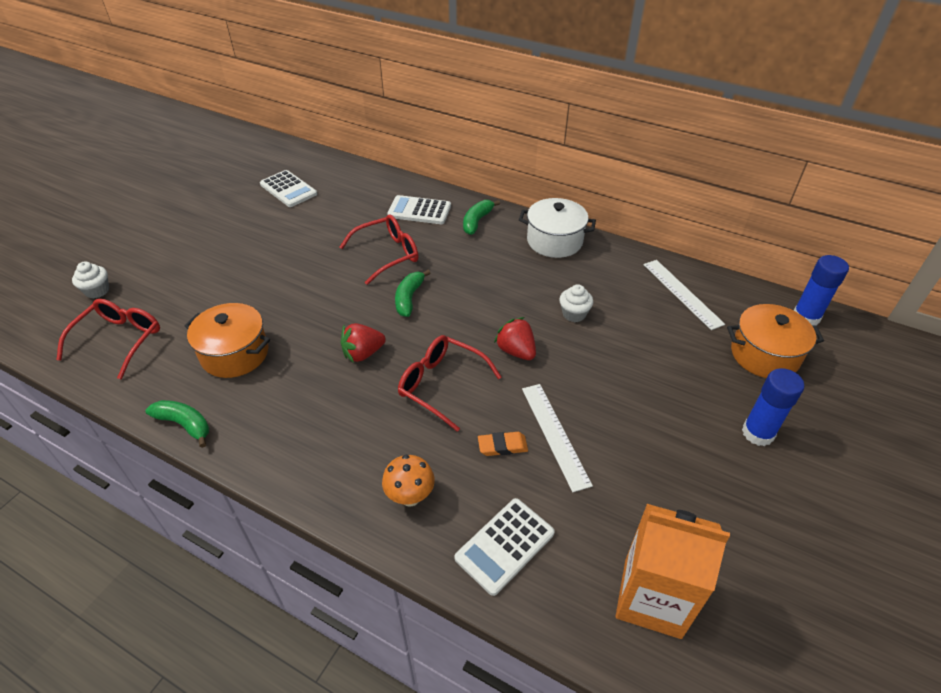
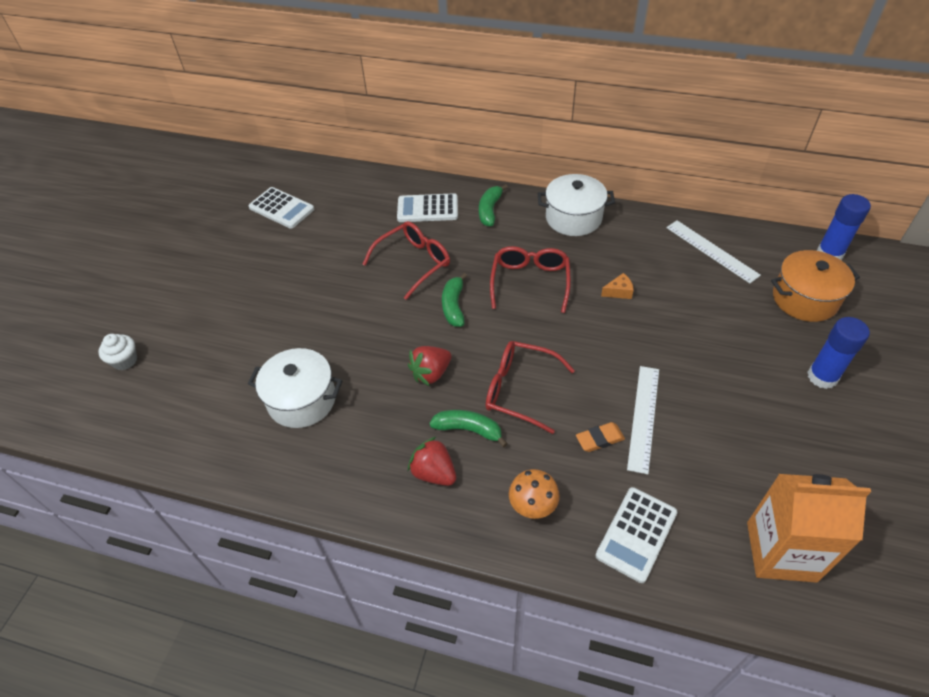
camera: 10 degrees left, 5 degrees up
(119, 340) = (174, 409): red glasses -> red glasses (530, 282)
(185, 424) = (282, 484): green banana -> green banana (469, 430)
(235, 354) = (302, 400): orange pot -> white pot
(516, 351) = (578, 341): red strawberry -> red strawberry (434, 472)
(555, 435) = (643, 417): white ruler -> white ruler turned 45 degrees clockwise
(574, 314) = (619, 292): white cupcake -> orange cheese

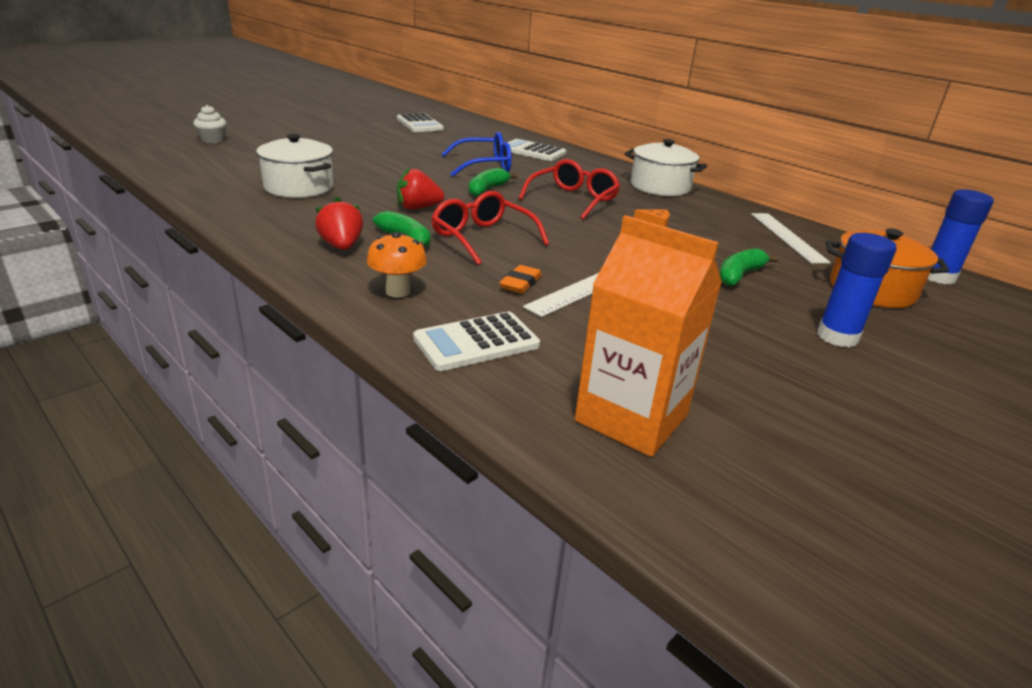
camera: 25 degrees right, 20 degrees down
(414, 262) = (485, 166): red glasses -> blue glasses
(490, 210) = (586, 165): green banana -> green banana (739, 275)
(599, 439) = (520, 283): orange eraser -> orange eraser turned 75 degrees counterclockwise

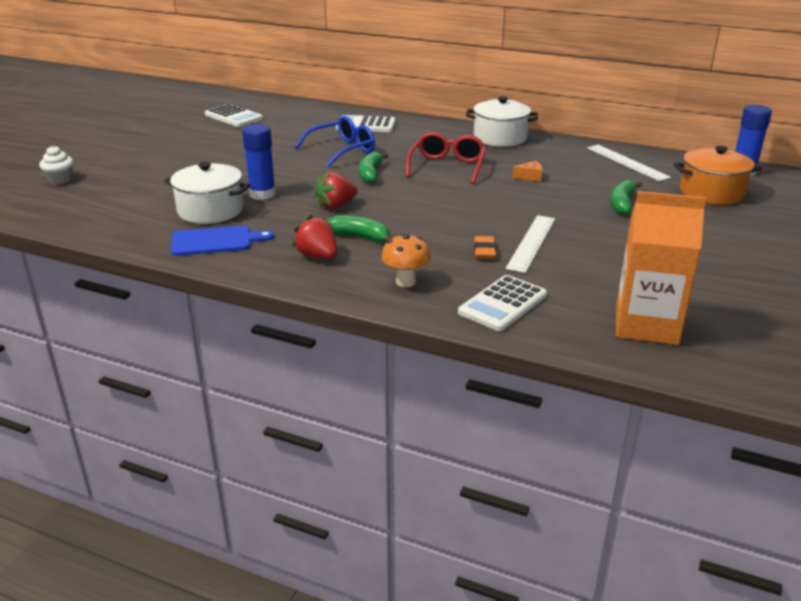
camera: 20 degrees left, 0 degrees up
(267, 212) = (215, 241): none -> blue cutting board
(482, 238) = (416, 220): red glasses -> none
(837, 337) = (717, 234): blue glue stick -> blue glue stick (262, 194)

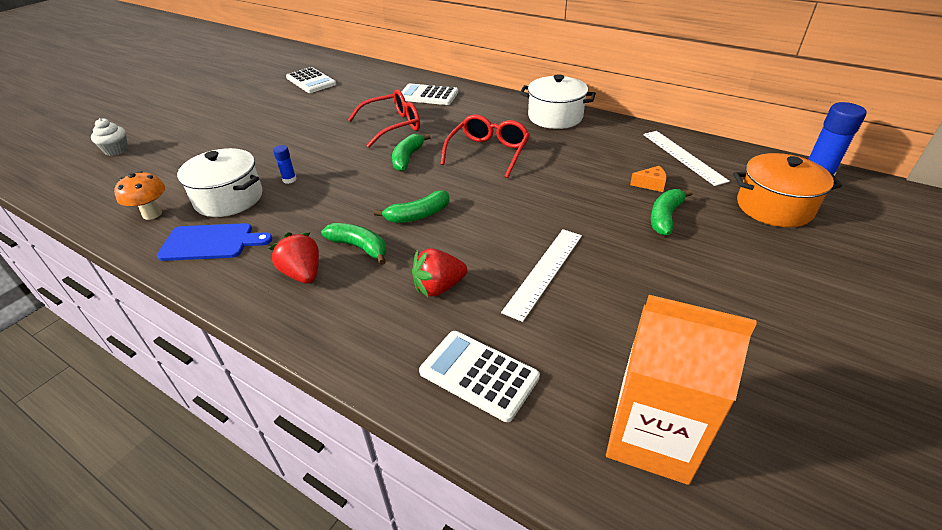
camera: 10 degrees right, 10 degrees up
(262, 194) = (289, 179): blue glue stick -> blue glue stick, size x0.51
(336, 206) = (354, 200): red strawberry -> red strawberry (438, 287)
(342, 150) = (393, 126): blue glasses -> red glasses
(402, 213) = (418, 215): none -> green banana
(405, 282) = (380, 324): orange mushroom -> orange mushroom (152, 214)
(484, 251) = (486, 280): orange eraser -> none
(502, 304) = (479, 375): white calculator -> white calculator turned 75 degrees clockwise
(530, 177) = (571, 172): orange cheese -> orange cheese (650, 184)

